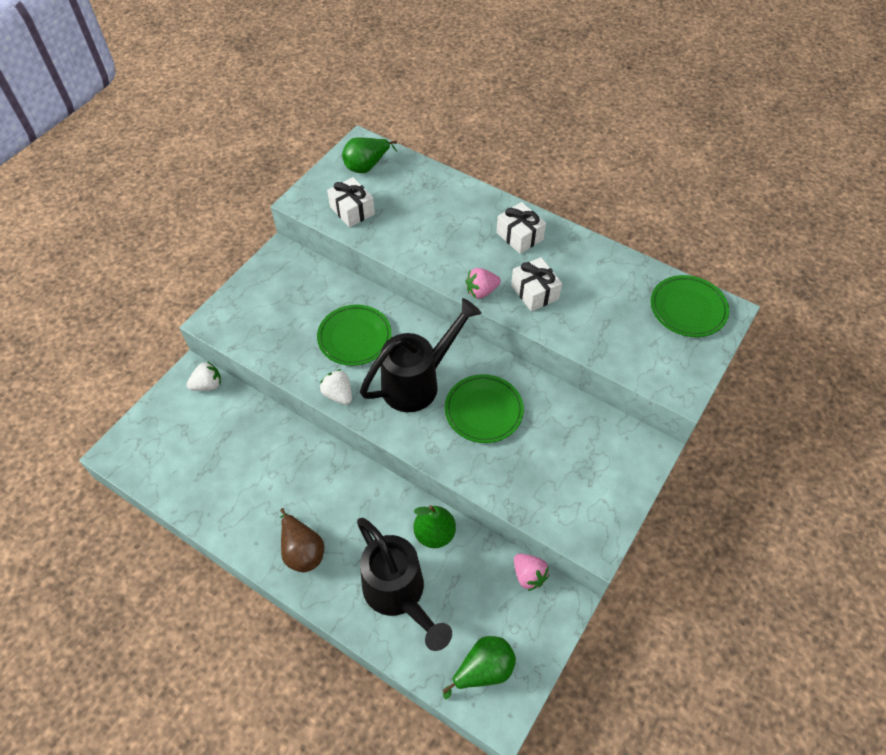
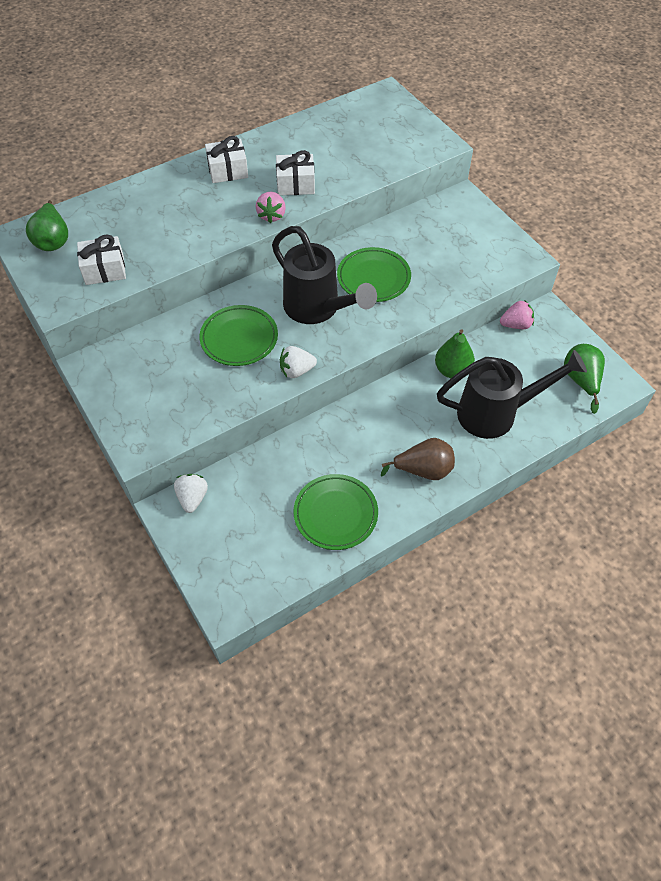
camera: 65 degrees left, 0 degrees up
(419, 382) = (318, 309): black watering can -> black watering can turned 150 degrees clockwise
(688, 309) = (370, 110): green plate -> green plate (335, 514)

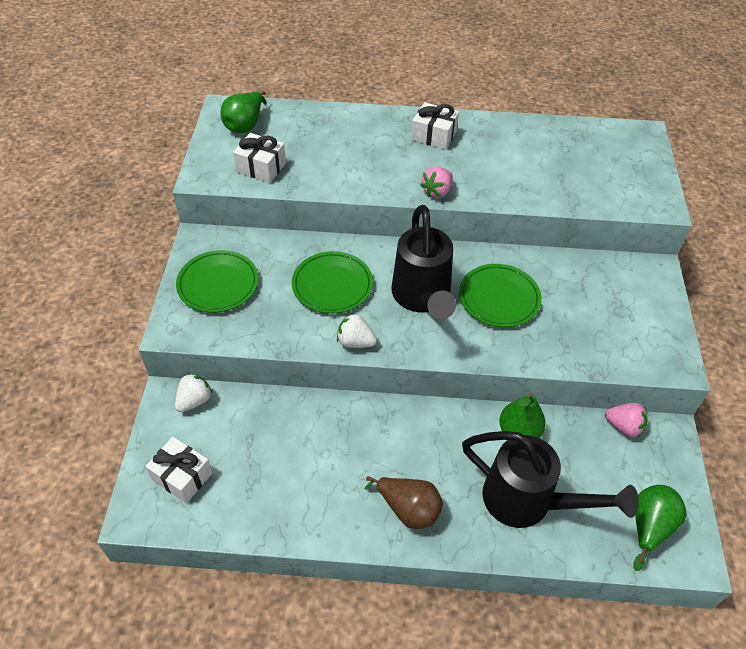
camera: 35 degrees right, 5 degrees down
(295, 184) = (483, 175): white gift -> white gift (182, 476)
(335, 514) = (295, 495): green plate -> green plate (218, 284)

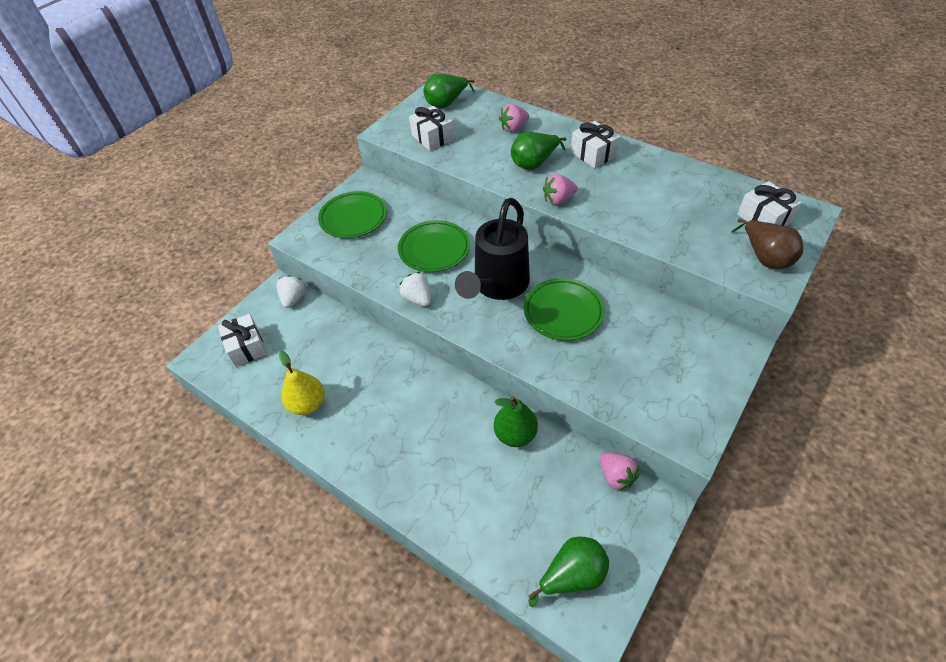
camera: 35 degrees right, 0 degrees up
(194, 400) = (293, 298): white strawberry -> white strawberry turned 60 degrees counterclockwise
(300, 501) = (307, 404): none -> yellow pear
(337, 131) = (513, 128): none -> pink strawberry
(386, 162) = (534, 163): none -> green pear
(408, 509) = (379, 450): brown pear -> brown pear (765, 257)
(529, 502) = (479, 496): black watering can -> none
(616, 150) = (764, 218): none -> white gift

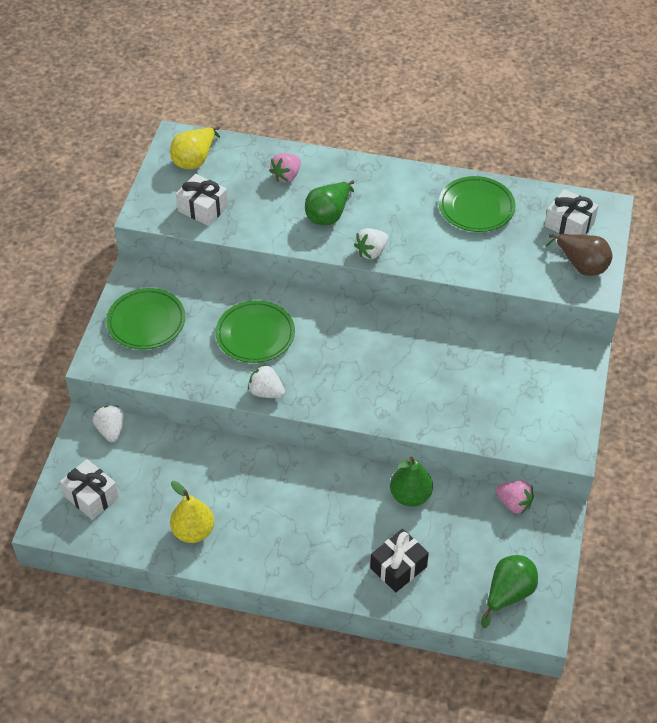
camera: 25 degrees left, 0 degrees up
(446, 103) = (195, 160): green pear -> yellow pear
(471, 503) = (398, 567): none -> black gift
(497, 286) = (340, 357): black watering can -> none
(558, 200) = (371, 252): pink strawberry -> white strawberry
(563, 312) = (415, 365): green plate -> green plate (476, 208)
(593, 154) = (384, 190): white gift -> none

